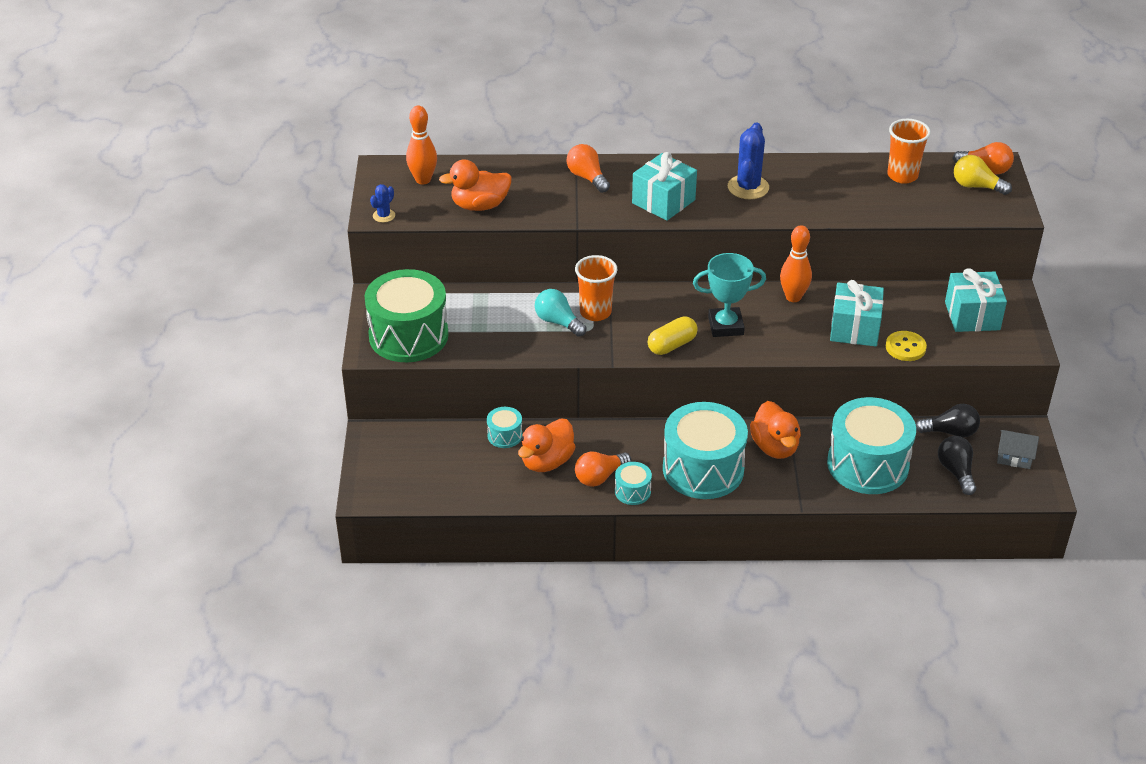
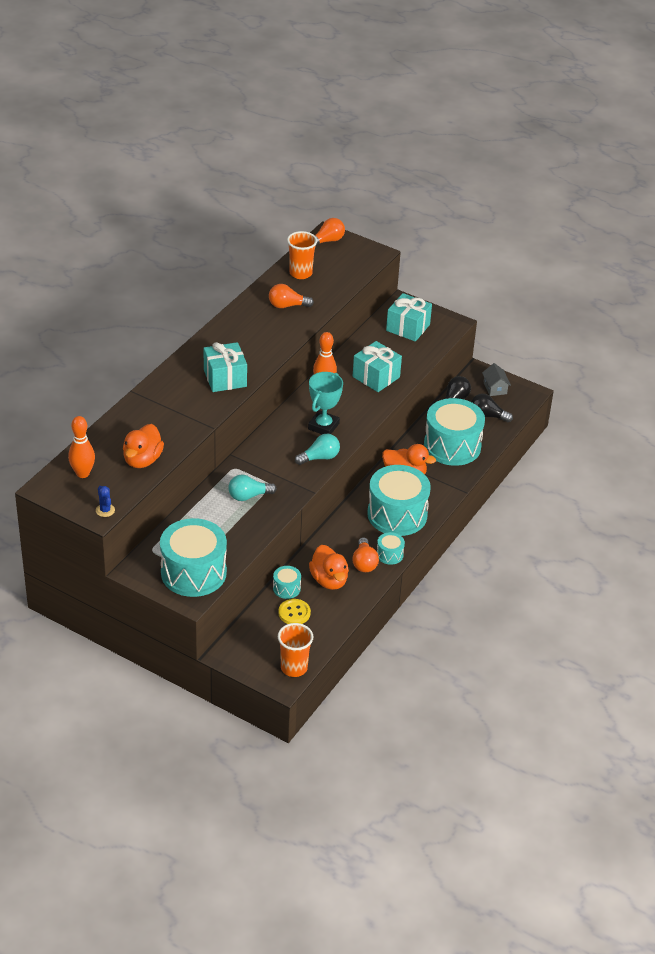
camera: 60 degrees left, 0 degrees up
(408, 335) = (193, 572): green drum -> turquoise drum
(587, 177) = (163, 398): orange light bulb -> orange light bulb (287, 305)
(595, 312) = (255, 475): orange cup -> orange cup (294, 668)
(672, 345) = (320, 457): yellow capsule -> turquoise light bulb
(748, 187) = (247, 337): blue cactus -> none
(905, 347) = (411, 367): yellow button -> yellow button (294, 613)
(976, 186) = (339, 253): yellow light bulb -> none
(1014, 457) = (495, 388): grey house -> grey house turned 60 degrees counterclockwise

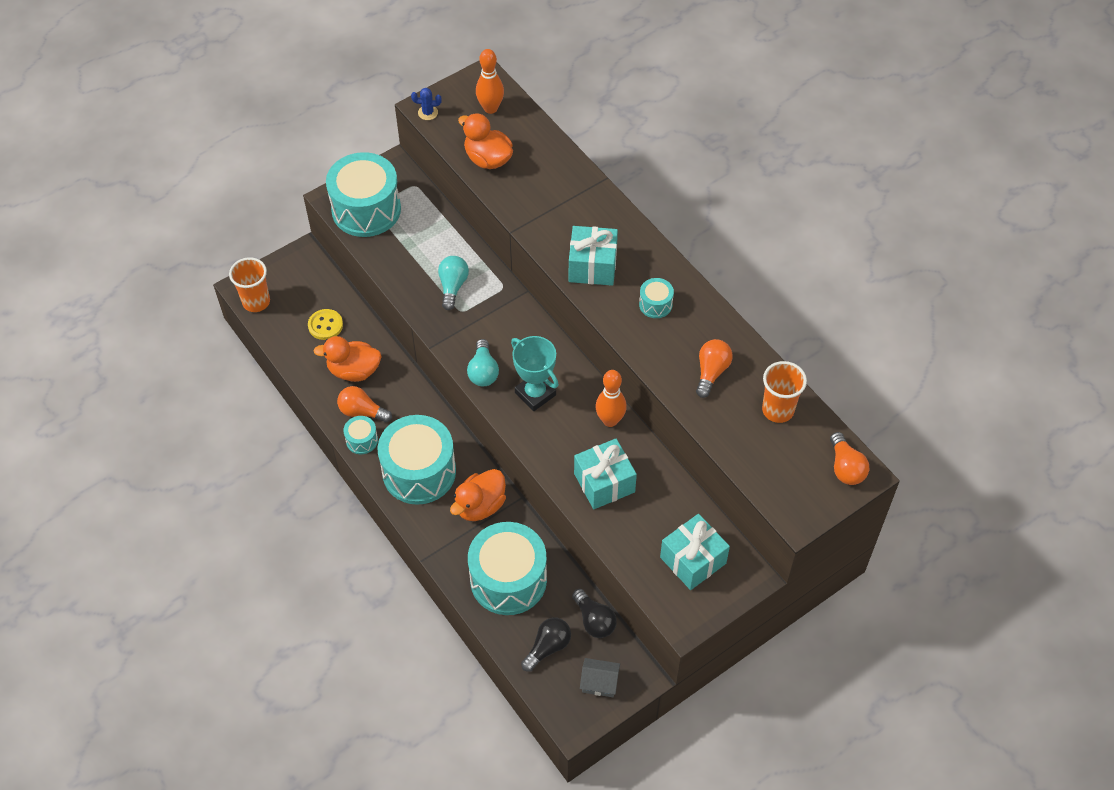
camera: 115 degrees right, 15 degrees up
(286, 588) = (362, 330): turquoise drum -> turquoise drum (655, 304)

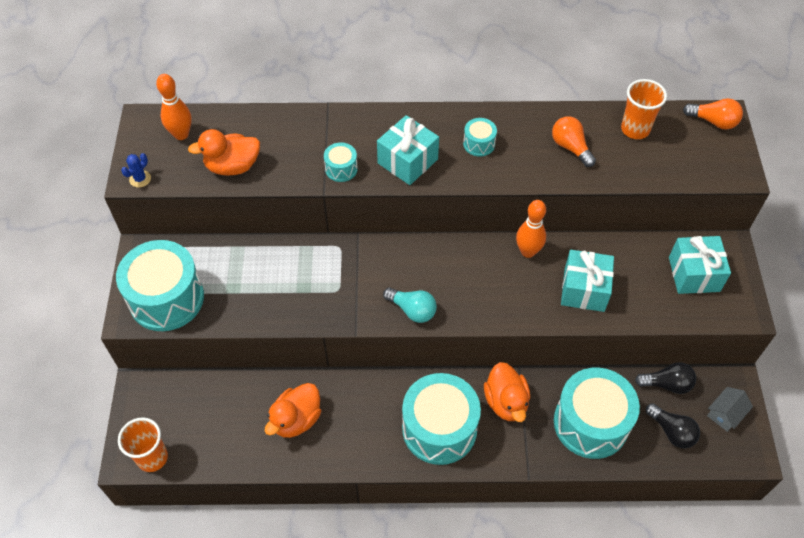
camera: 55 degrees left, 0 degrees up
(325, 325) = (229, 414): yellow button -> none
(362, 411) = (344, 438): orange light bulb -> none
(362, 440) = (373, 455): turquoise drum -> turquoise drum (341, 169)
(453, 286) = (307, 282): turquoise light bulb -> none
(535, 394) = (463, 286): turquoise trophy -> none
(548, 647) = (672, 431): black light bulb -> black light bulb turned 150 degrees clockwise

